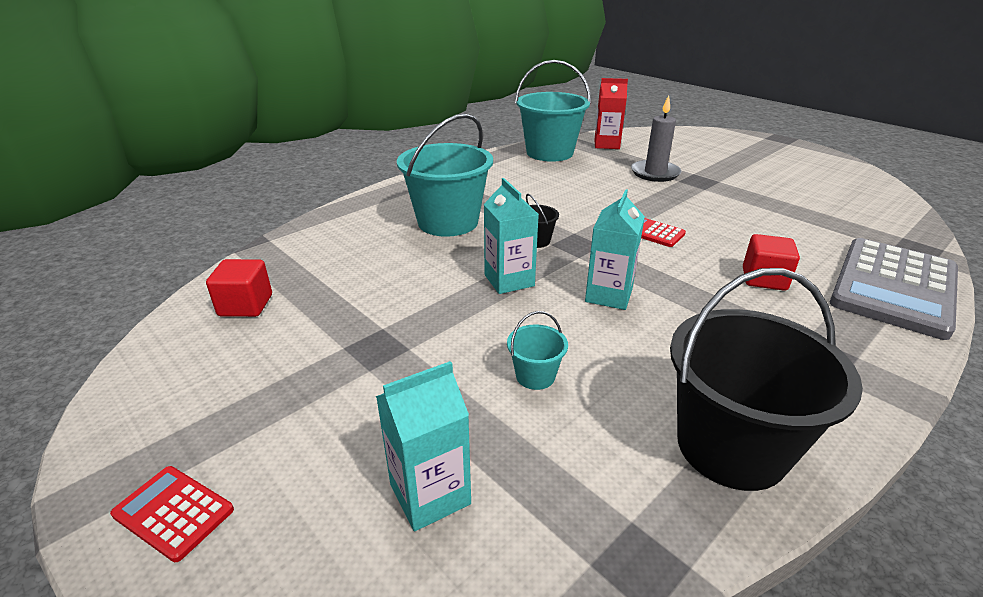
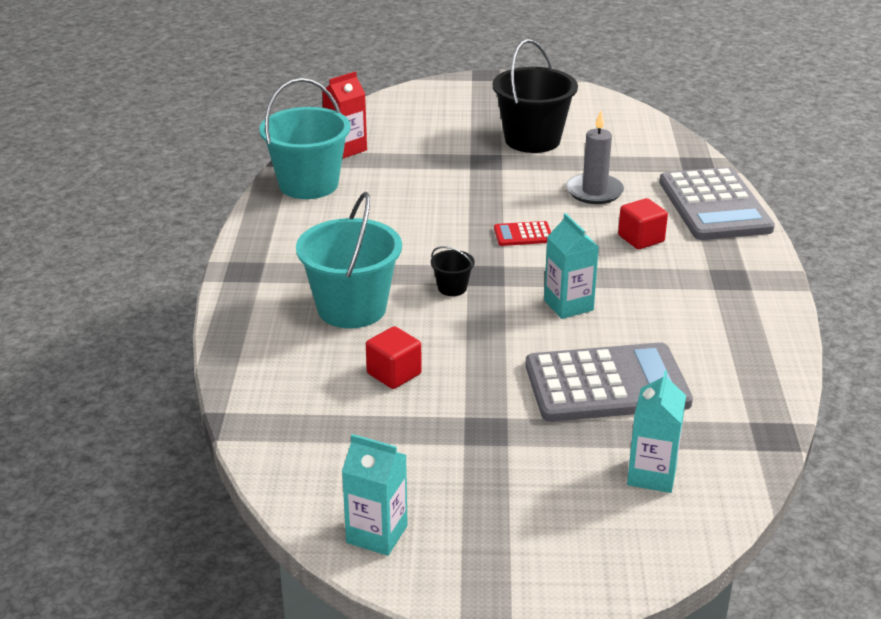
camera: 45 degrees left, 0 degrees up
(173, 512) = (546, 574): red calculator -> none
(246, 305) = (332, 466): red cube -> red cube (394, 374)
(509, 280) = (487, 332): turquoise carton -> turquoise carton (377, 534)
(535, 376) = (606, 384): turquoise bucket -> grey calculator
(655, 173) = (440, 168): grey candle -> grey candle (594, 192)
(731, 447) = (746, 359): black bucket -> black bucket (532, 140)

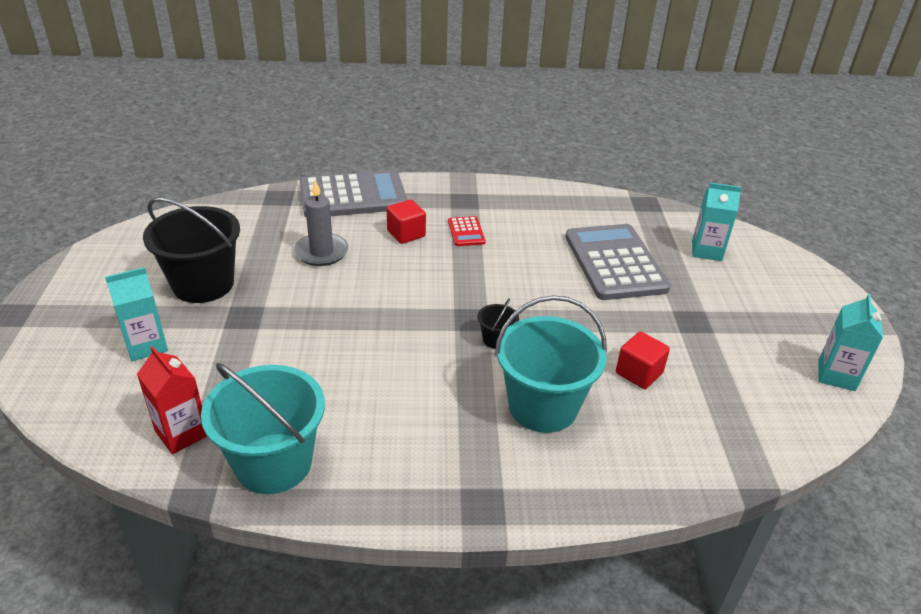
camera: 95 degrees left, 5 degrees up
(523, 234) = (399, 295): red calculator -> red calculator (466, 232)
(568, 305) = (513, 275): turquoise carton -> turquoise carton (146, 345)

